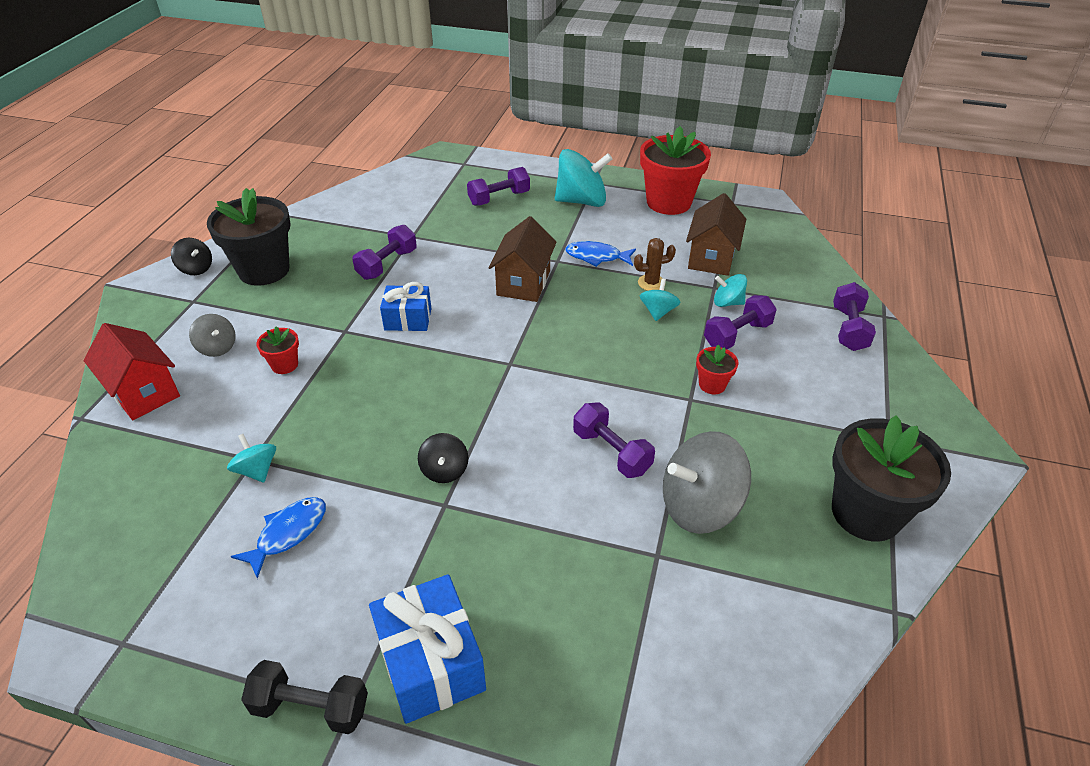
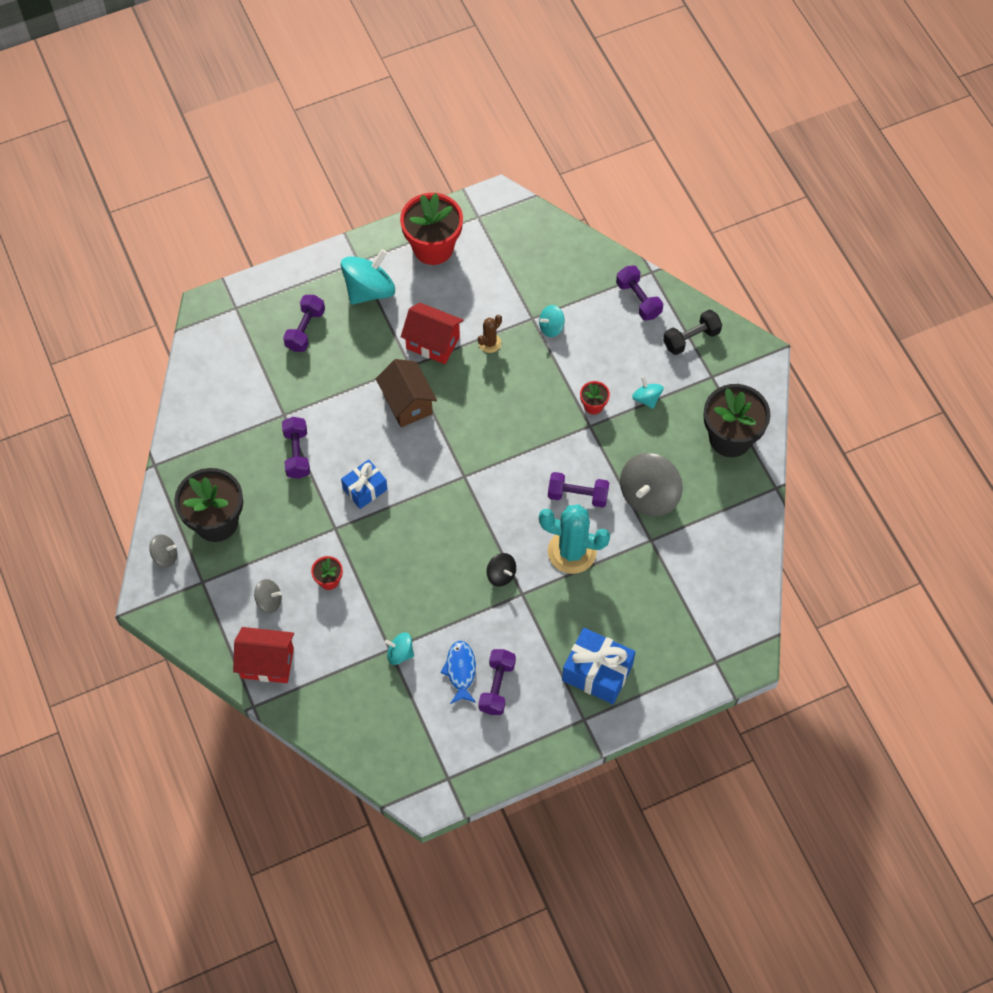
camera: 40 degrees left, 20 degrees up
(196, 268) = (165, 556): black spinning top -> grey spinning top
(311, 707) = (566, 731): black dumbbell -> black dumbbell (691, 338)
(547, 501) = (572, 552): none -> turquoise cactus
(597, 257) = (433, 343): blue fish -> red house
(658, 312) = (515, 367): turquoise spinning top -> turquoise spinning top (646, 398)
(711, 258) = (509, 289): brown house -> none
(737, 334) = (577, 353): purple dumbbell -> purple dumbbell (497, 686)

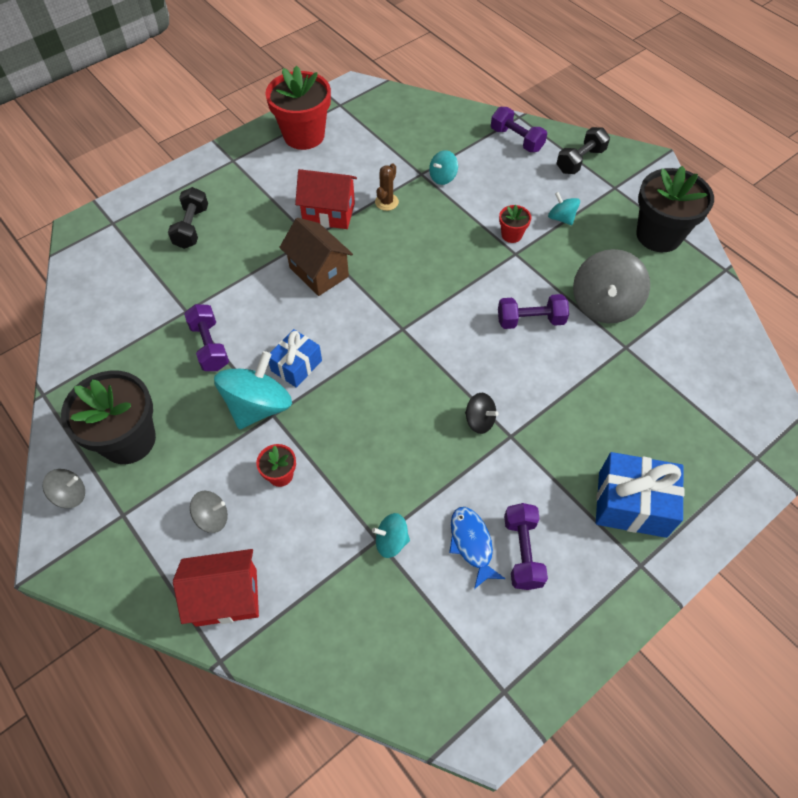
camera: 15 degrees left, 5 degrees down
(305, 329) = (191, 227): purple dumbbell -> black dumbbell
(369, 290) = (250, 181): turquoise spinning top -> turquoise spinning top (258, 406)
(572, 552) = (547, 378): turquoise cactus -> none

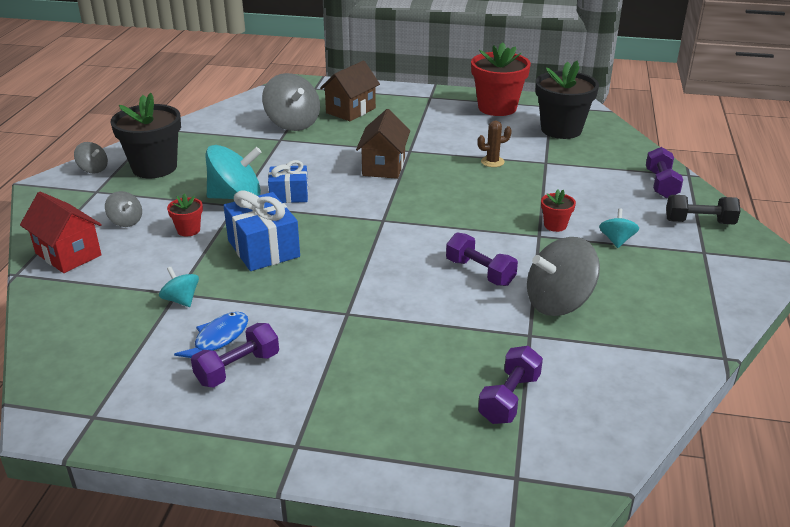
camera: 50 degrees right, 25 degrees down
(166, 283) = (293, 123): none -> grey spinning top
(191, 227) = (351, 110): black dumbbell -> brown house
(210, 346) = (263, 159): purple dumbbell -> purple dumbbell (509, 398)
(329, 213) = (443, 146): red house -> none
(442, 177) = (558, 172): turquoise spinning top -> none
(479, 420) = (342, 291): black spinning top -> none
(632, 504) = (357, 412): blue gift -> blue gift (263, 248)
(658, 235) = (693, 299): black flower pot -> black flower pot (561, 130)

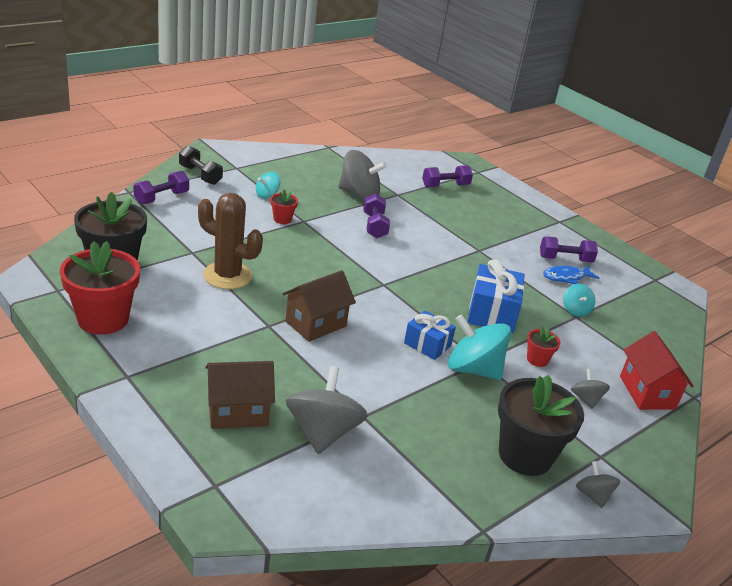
camera: 145 degrees left, 0 degrees up
(492, 162) = (227, 276): brown cactus -> brown cactus, size x2.02

